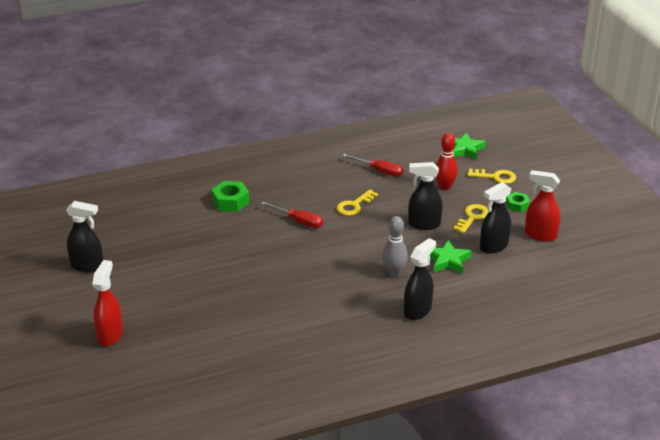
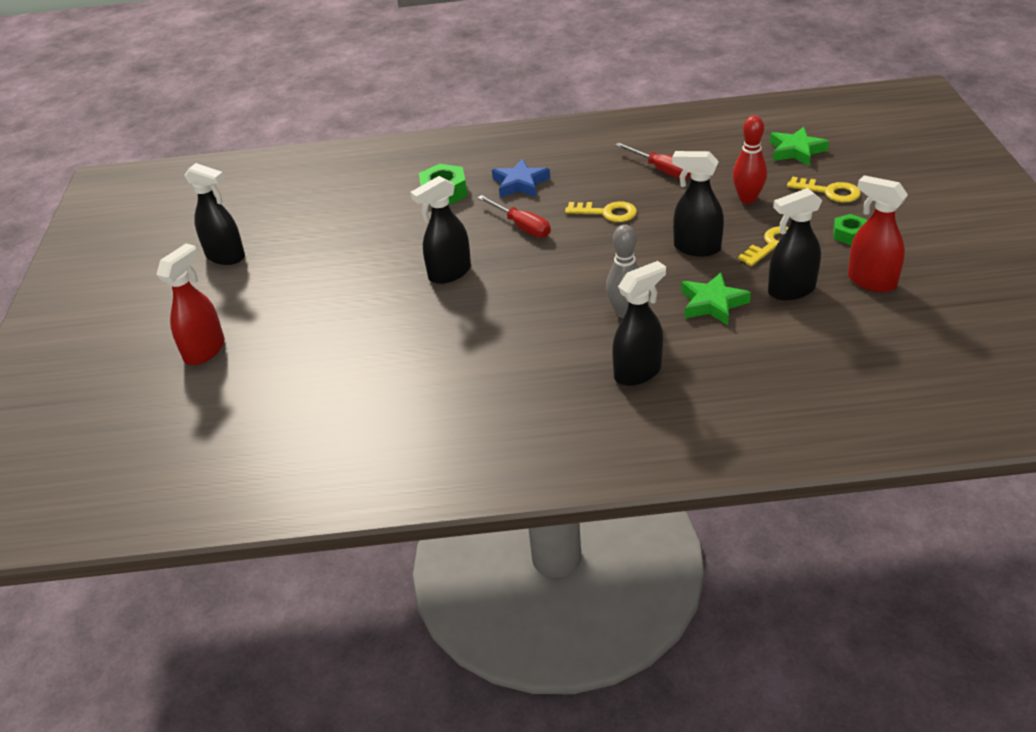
camera: 20 degrees right, 5 degrees up
(262, 260) = (449, 273): none -> black spray bottle
(284, 190) = (520, 183): none -> blue star
(354, 205) = (607, 213): yellow key -> yellow key turned 135 degrees counterclockwise

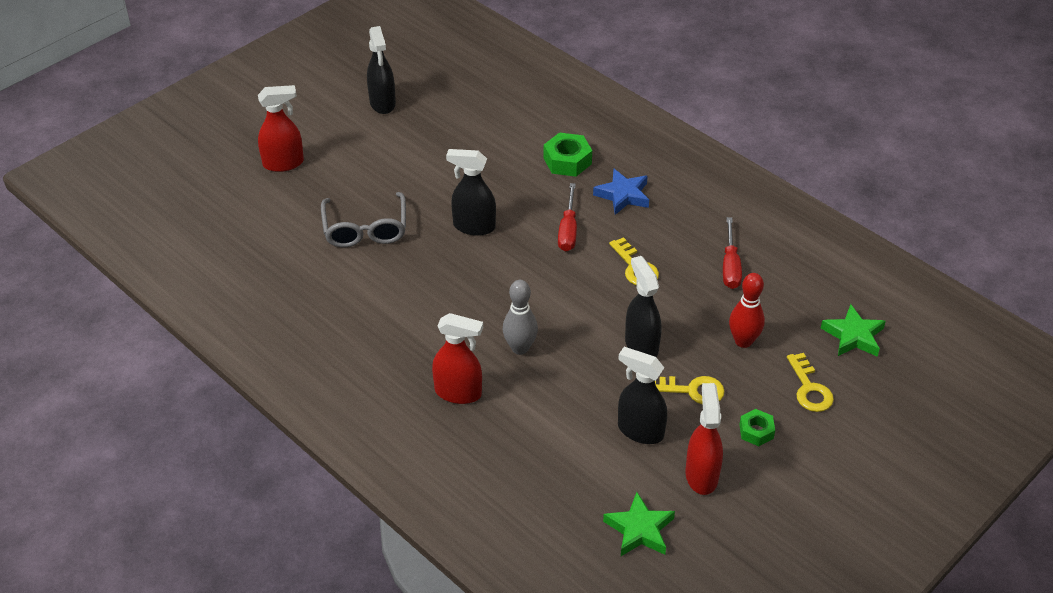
camera: 45 degrees right, 5 degrees up
(365, 337) = (365, 229): none -> grey glasses
(638, 372) = (458, 393): black spray bottle -> red spray bottle
(712, 303) = (578, 392): green star -> green star (639, 530)

